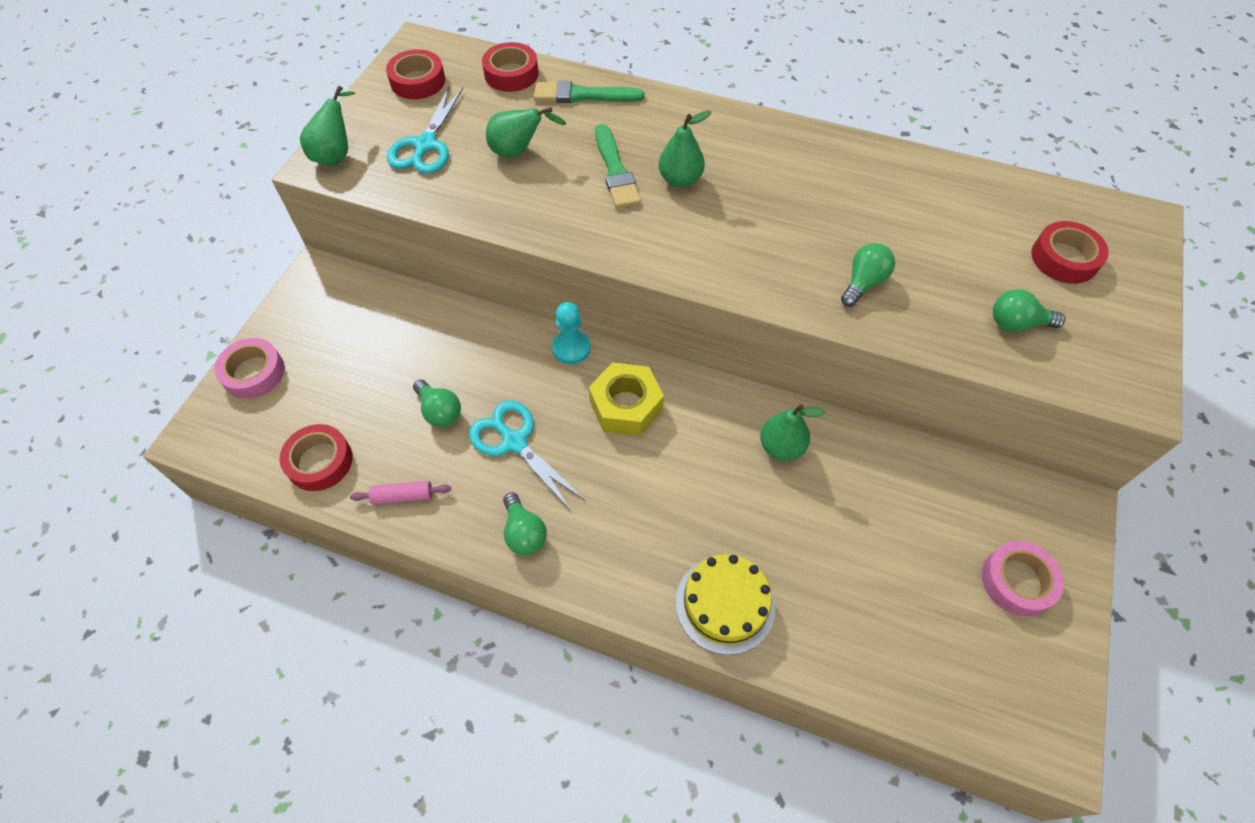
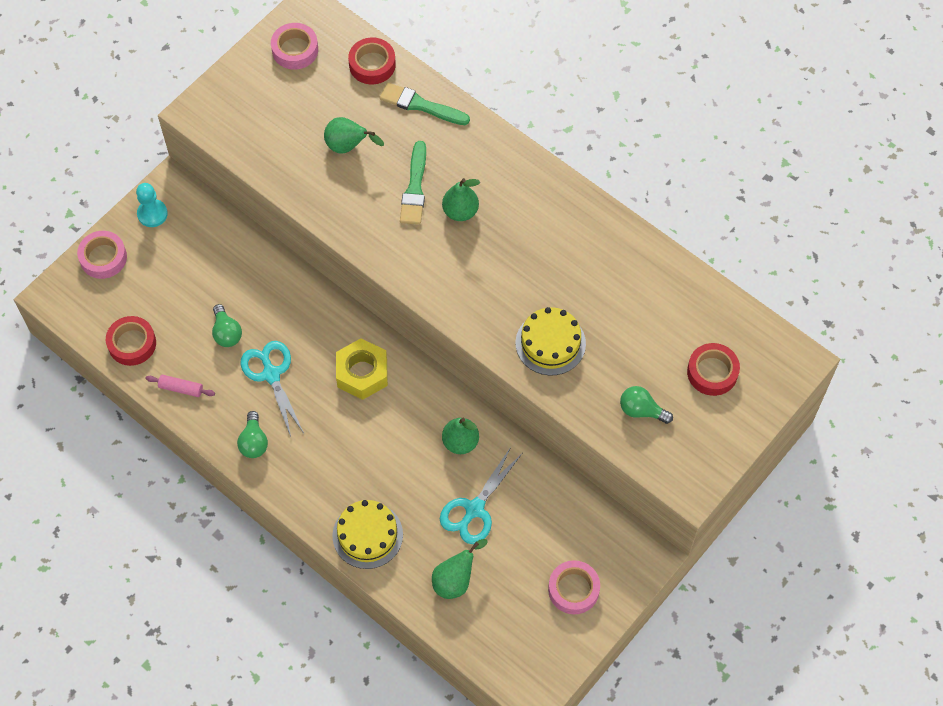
camera: 20 degrees right, 5 degrees up
(336, 155) = (210, 106): green pear -> green pear (455, 580)
(417, 81) = (295, 50): red tape -> pink tape
(425, 145) = (280, 118): turquoise scissors -> turquoise scissors (474, 509)
(571, 348) = (341, 313): turquoise pawn -> turquoise pawn (152, 214)
(863, 283) = (550, 343): green light bulb -> yellow cake

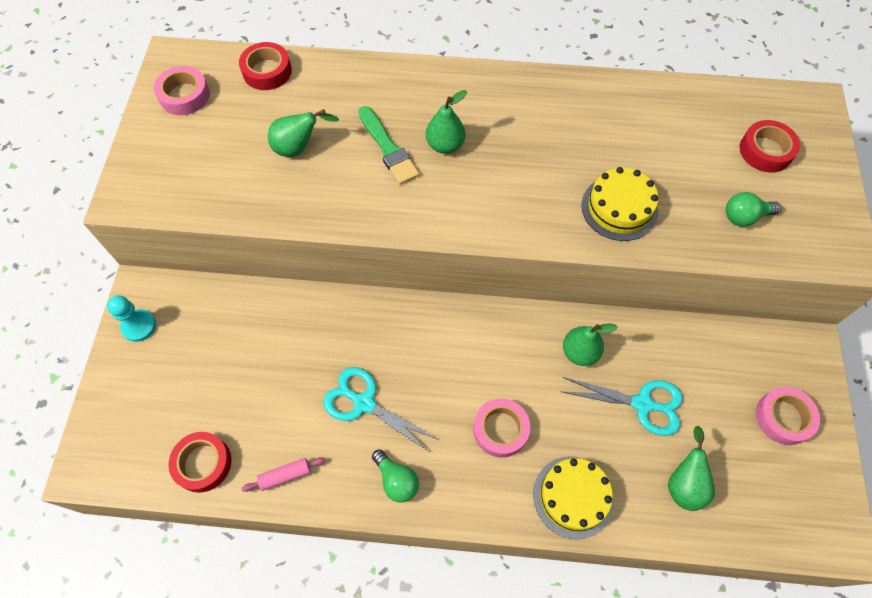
camera: 35 degrees left, 0 degrees up
(103, 258) = (115, 397): pink tape -> pink tape (500, 430)
(226, 333) = (292, 391): green light bulb -> none
(362, 373) = (446, 347): yellow nut -> none
(420, 105) = (337, 80): green brush -> none
(474, 509) = (642, 404): turquoise scissors -> turquoise scissors turned 75 degrees counterclockwise

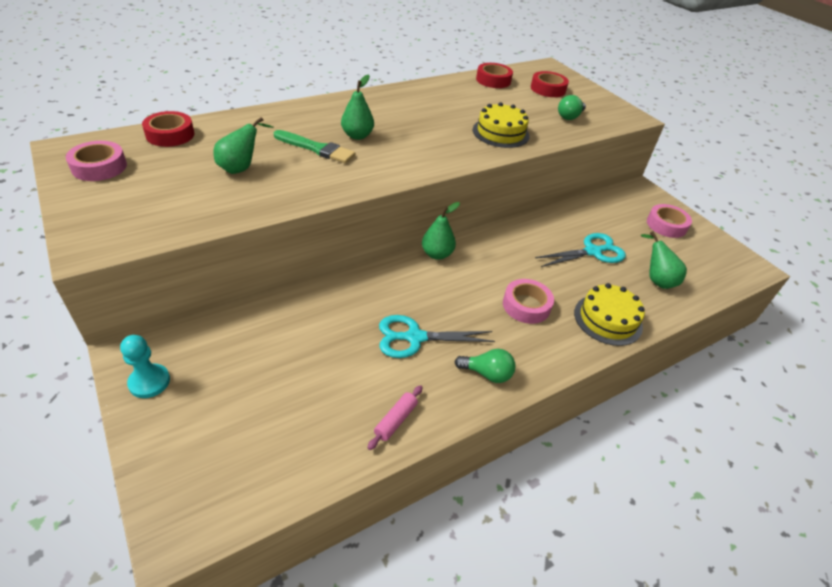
camera: 40 degrees left, 20 degrees down
(203, 463) = (309, 455): red tape -> red tape (493, 80)
(580, 352) = (530, 242): green pear -> green pear (437, 254)

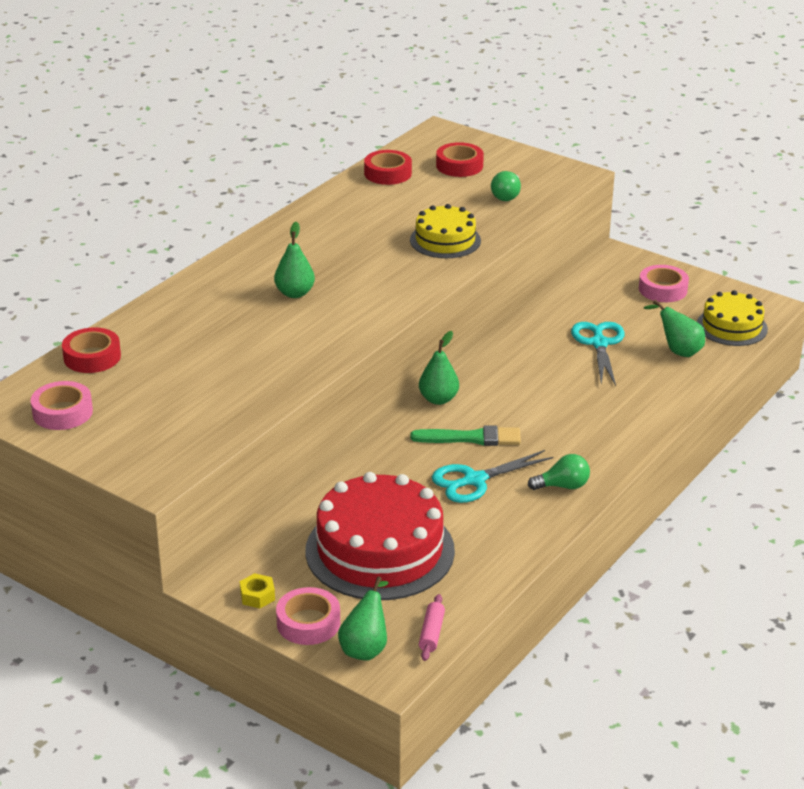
camera: 20 degrees left, 10 degrees down
(149, 382) = (257, 596): turquoise pawn -> yellow nut
(241, 168) = (209, 366): green pear -> green pear (366, 647)
(285, 377) = (380, 550): none -> red cake
(316, 148) = (265, 321): green brush -> green brush (471, 438)
(395, 420) = (506, 547): pink rolling pin -> pink rolling pin (431, 633)
(526, 305) = (562, 417): pink tape -> pink tape (308, 623)
(592, 252) = (599, 343): turquoise scissors -> turquoise scissors turned 45 degrees counterclockwise
(608, 319) = (648, 404): yellow cake -> yellow cake (732, 326)

